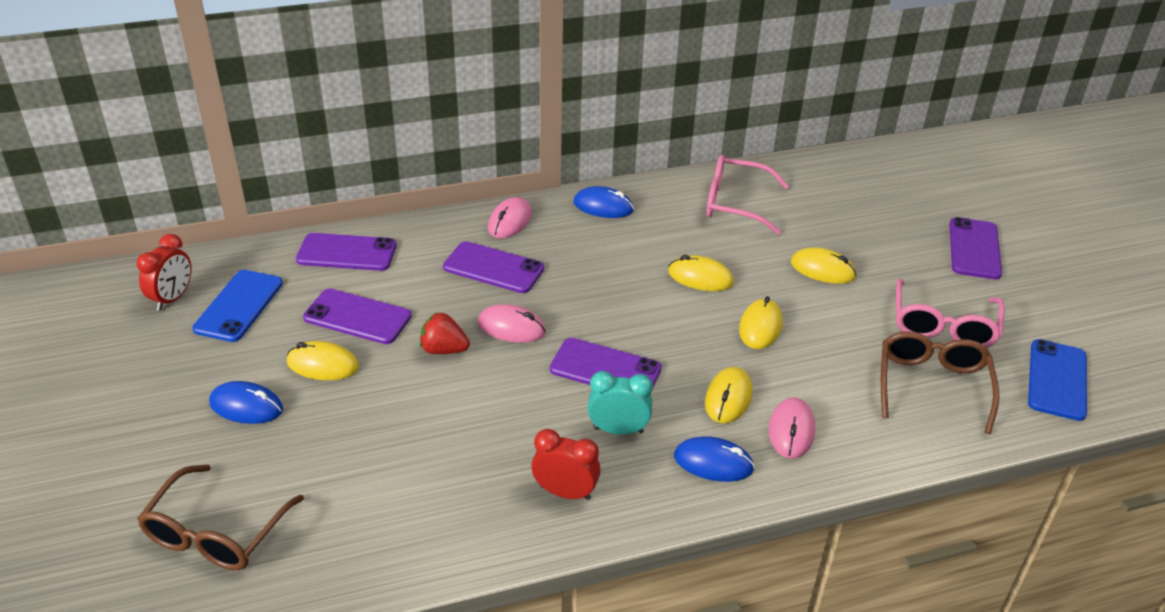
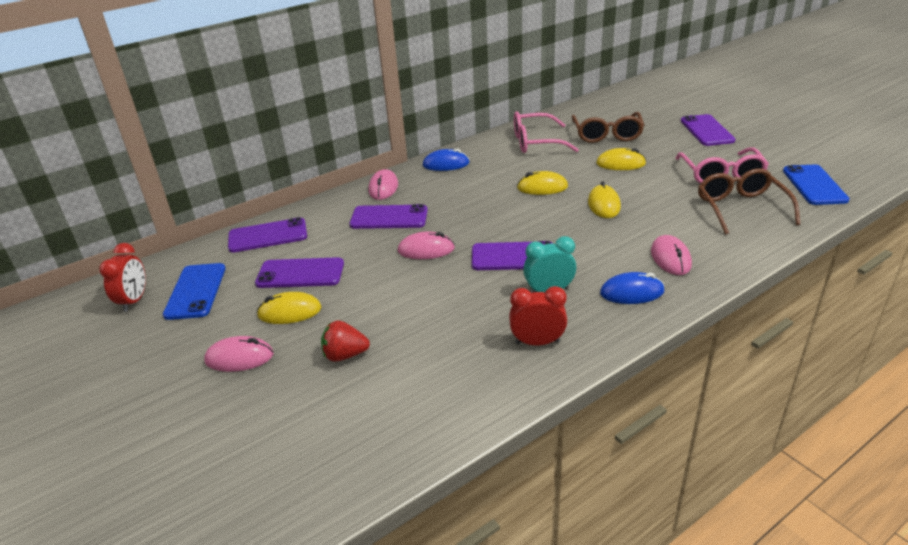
camera: 15 degrees left, 5 degrees down
(217, 532) = (262, 458): brown glasses -> brown glasses (606, 134)
(246, 406) = (239, 358): blue mouse -> pink mouse
(444, 350) = (382, 277): red strawberry -> red strawberry (345, 355)
(728, 398) = (613, 251): yellow mouse -> none

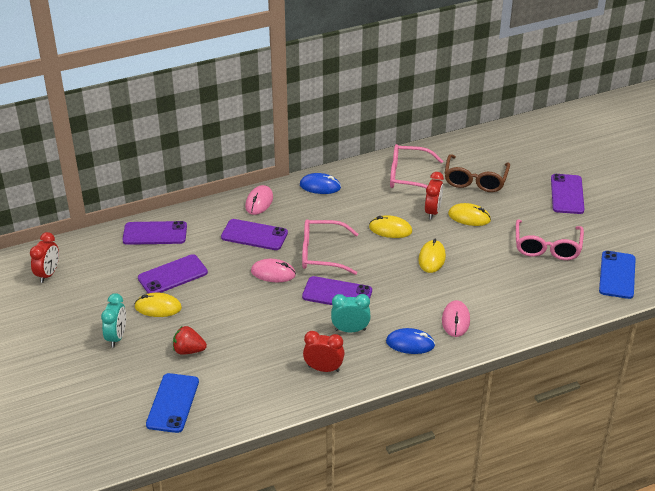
camera: 10 degrees right, 5 degrees up
(195, 291) = (93, 275): blue phone -> blue phone (172, 403)
(239, 358) = (117, 337): pink mouse -> turquoise clock
(300, 273) = (172, 275): purple phone -> purple phone turned 45 degrees counterclockwise
(476, 221) = (322, 254): none -> pink glasses
(579, 165) = (432, 212): none -> red clock
(741, 208) = (540, 286): brown glasses -> none

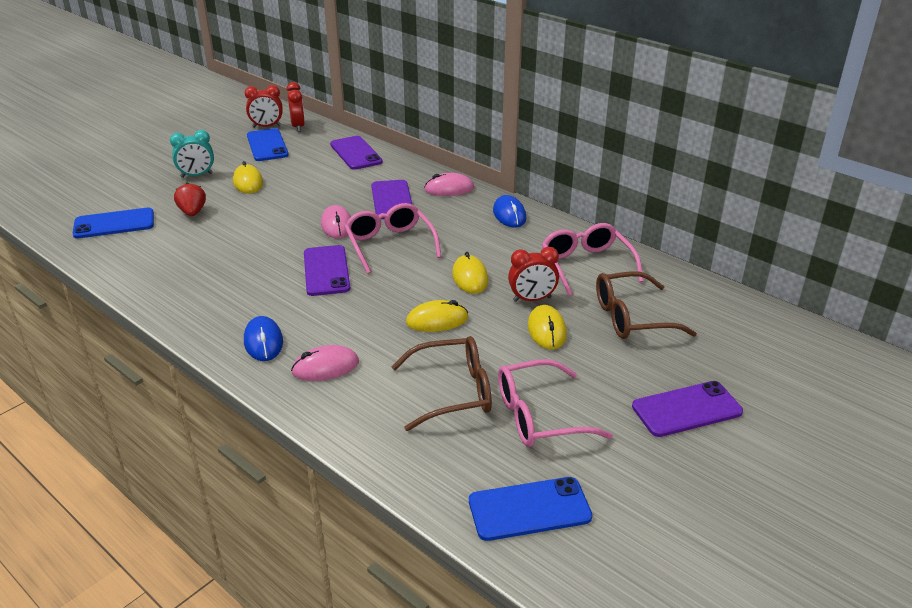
camera: 65 degrees right, 5 degrees down
(91, 282) = (267, 145): none -> blue phone
(172, 275) = (299, 177): purple phone -> none
(323, 369) = (194, 293): red clock -> red clock (298, 127)
(350, 330) = (268, 294): turquoise clock -> none
(509, 273) = (452, 392): none -> brown glasses

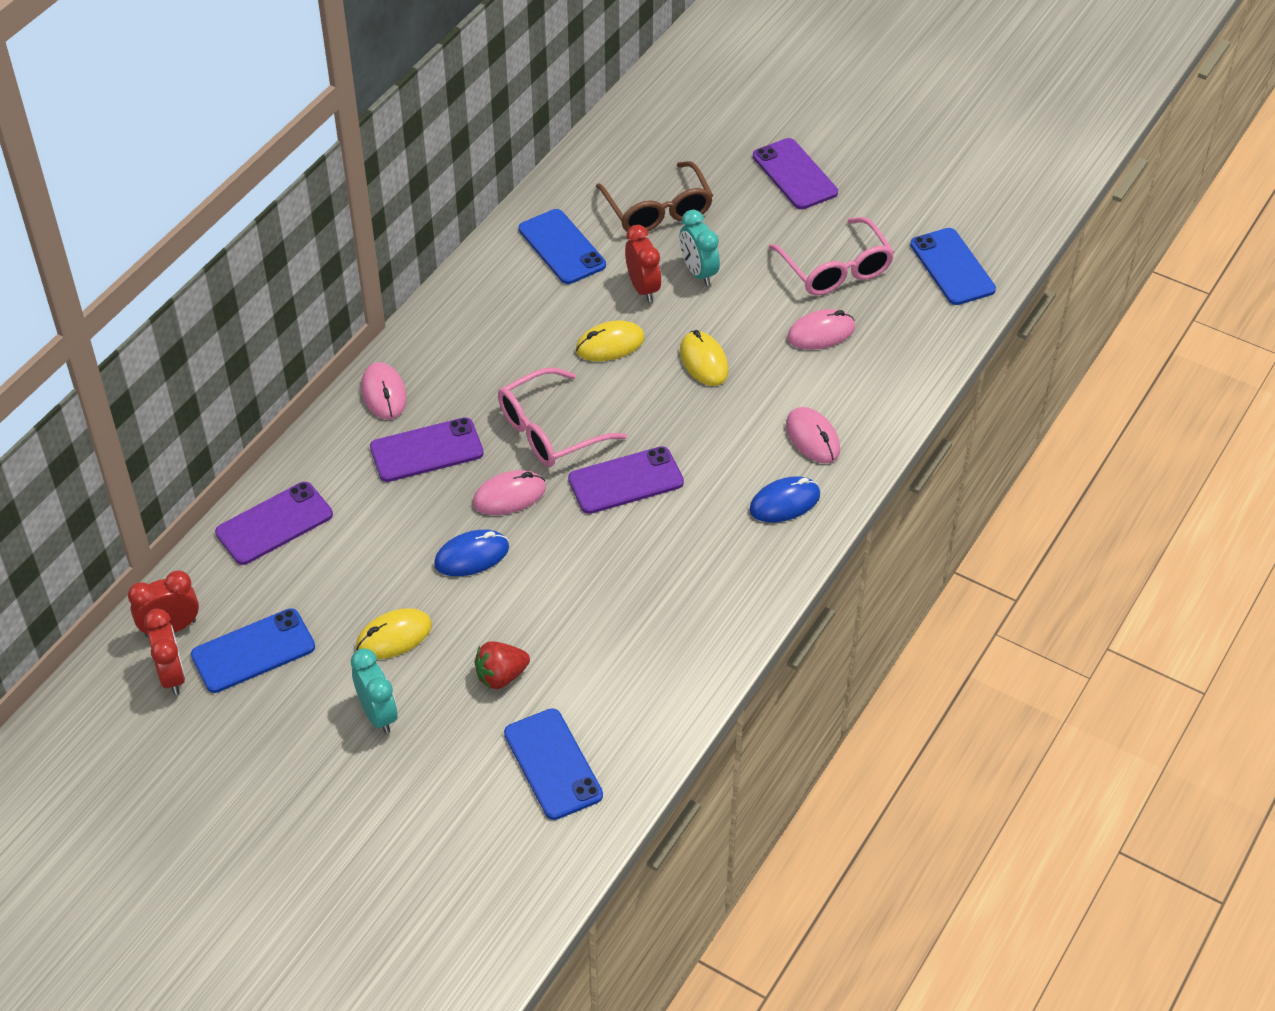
camera: 100 degrees left, 15 degrees up
(452, 392) = (821, 333): brown glasses -> pink mouse
(509, 215) = (449, 324): blue mouse -> blue mouse (471, 556)
(547, 330) = (698, 272): yellow mouse -> turquoise clock
(586, 266) = (562, 247): pink glasses -> blue phone

